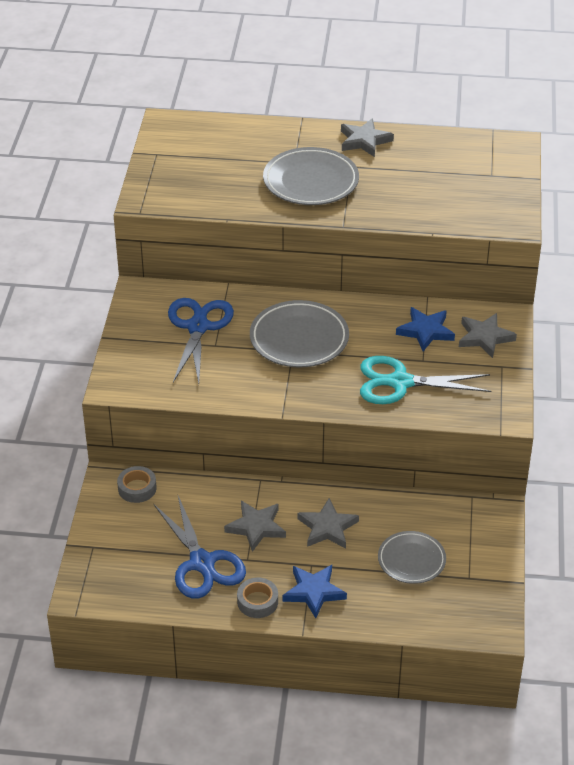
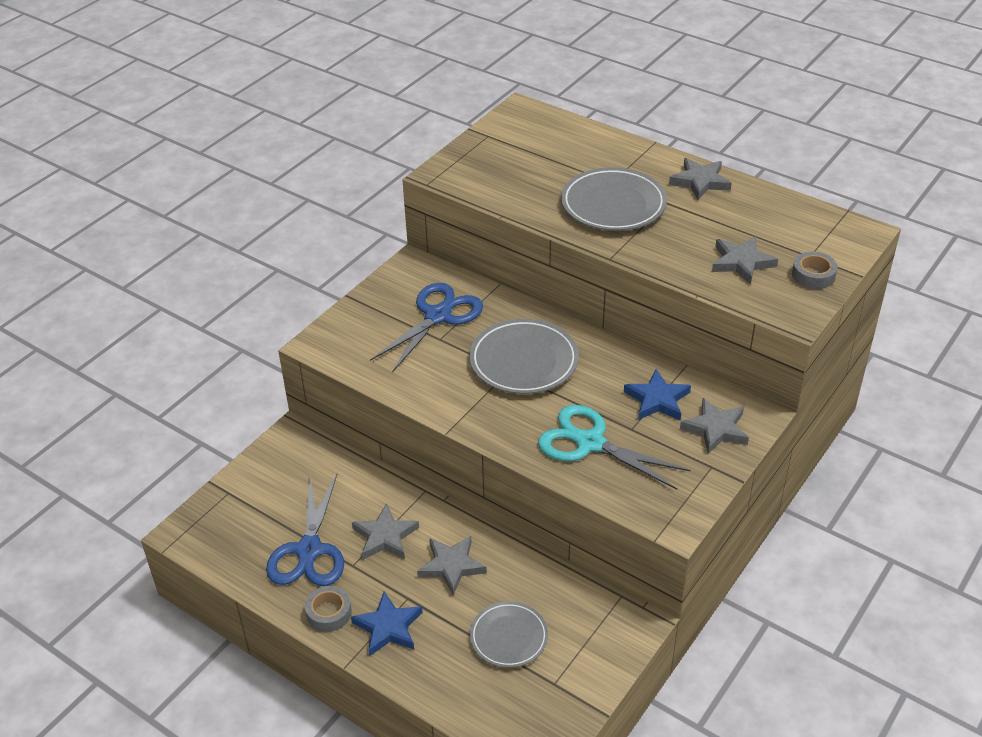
camera: 30 degrees right, 0 degrees up
(137, 488) = (309, 453): grey tape -> grey tape (813, 275)
(445, 197) = (741, 262): none -> grey star

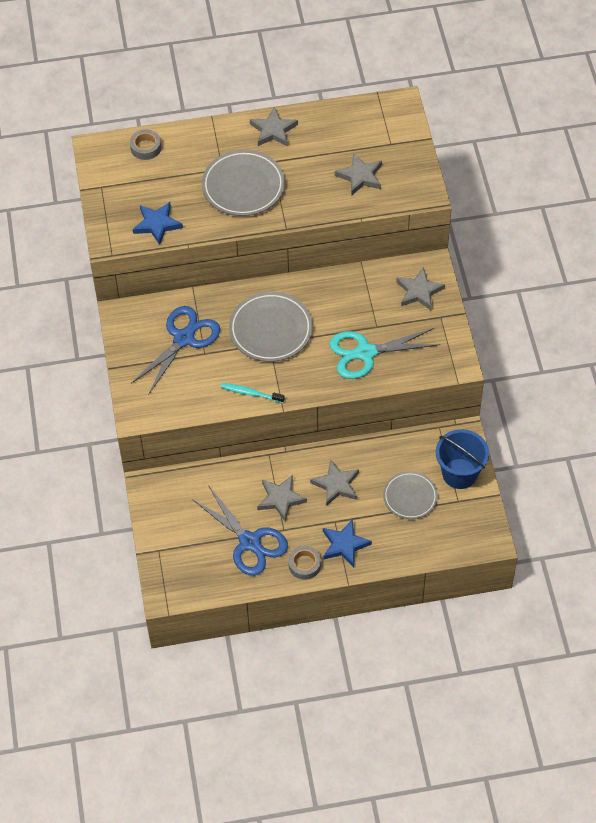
camera: 45 degrees left, 15 degrees up
(435, 398) = (251, 393): none -> turquoise toothbrush
(438, 316) = (184, 338): blue scissors -> blue scissors turned 45 degrees clockwise
(588, 658) = (459, 473): none -> blue bucket
(657, 400) = (370, 297): blue star -> blue star (157, 224)
(813, 275) = (406, 157): grey tape -> grey tape (146, 147)

